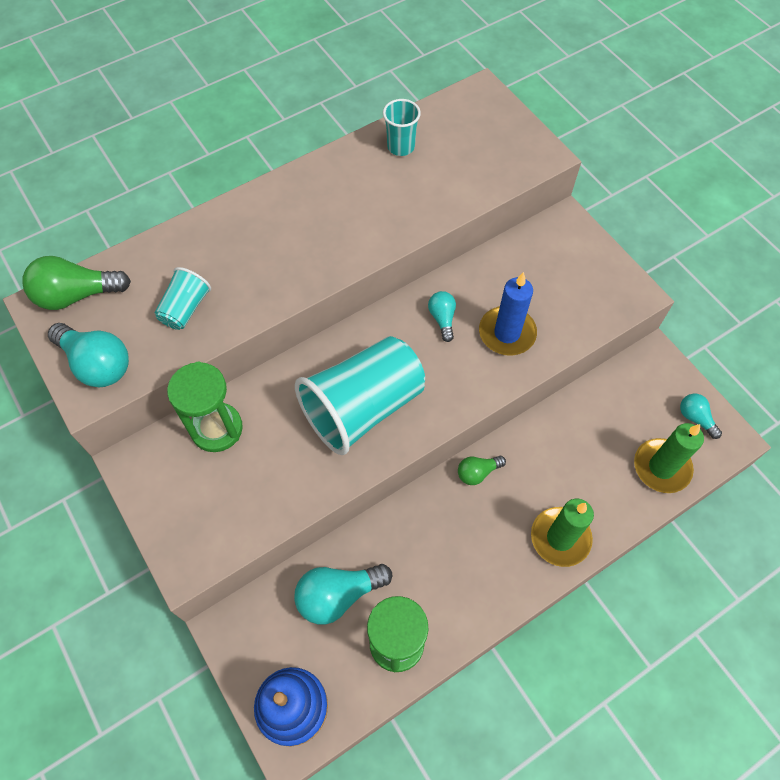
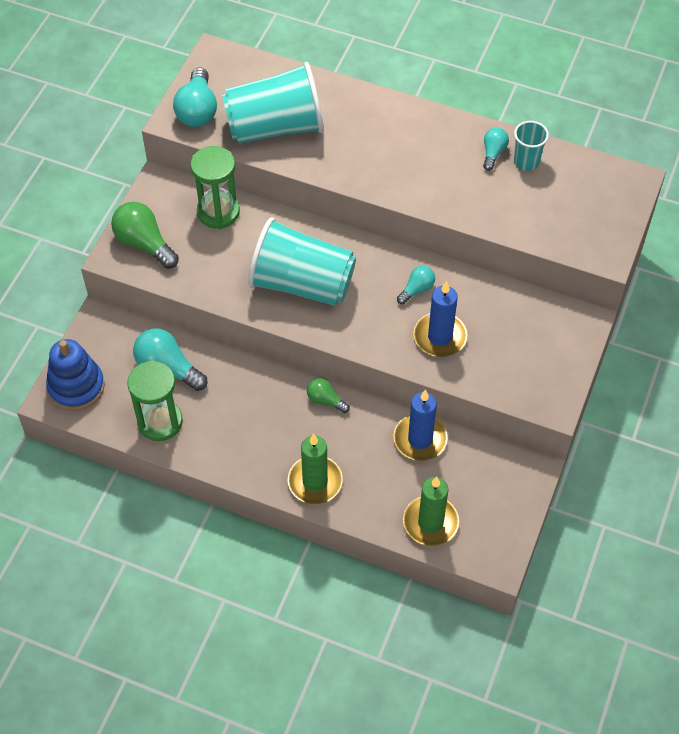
camera: 55 degrees right, 5 degrees down
(76, 295) = (237, 66): green light bulb -> green light bulb (144, 244)
(185, 309) = (275, 127): turquoise cup -> turquoise cup, size x2.10
(570, 421) = (420, 439): none -> blue candle
(695, 418) = (497, 527): turquoise light bulb -> turquoise light bulb (493, 153)

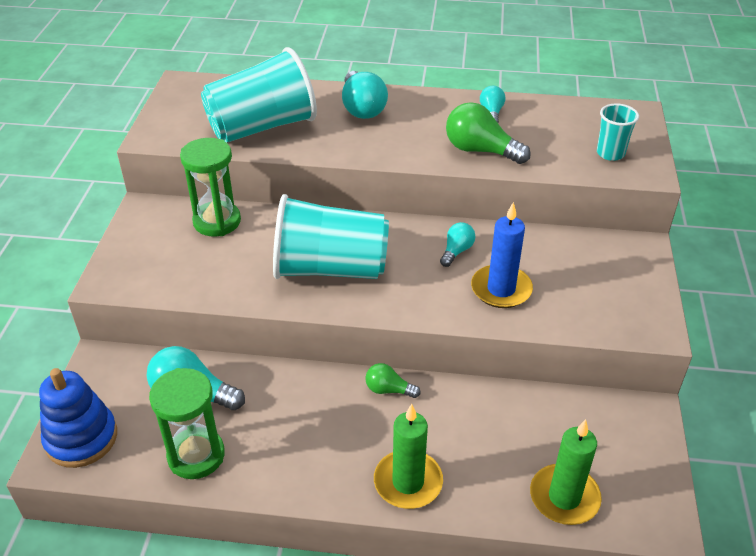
camera: 15 degrees left, 15 degrees down
(144, 244) = (139, 264): green light bulb -> green light bulb (480, 150)
(197, 110) = (175, 126): turquoise light bulb -> turquoise light bulb (362, 108)
(420, 439) = (511, 407): blue candle -> none
(526, 162) = (527, 115): turquoise cup -> turquoise cup (610, 153)

